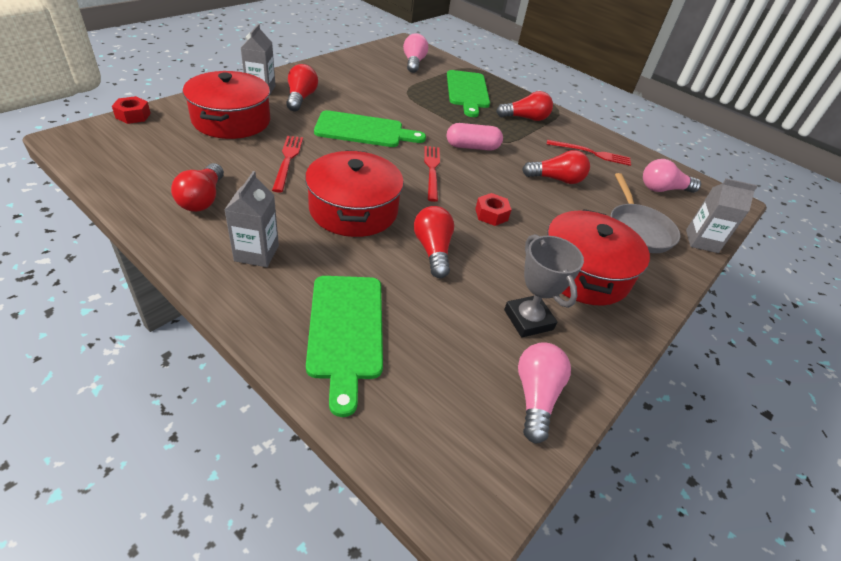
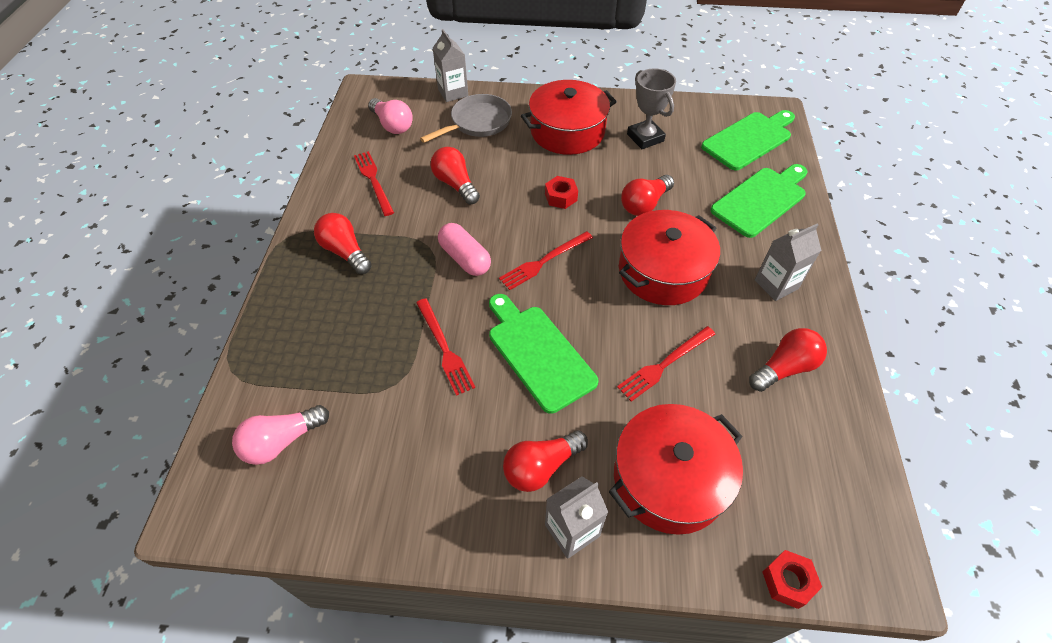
camera: 120 degrees left, 10 degrees up
(410, 111) = (444, 348): none -> red fork
(467, 91) = (324, 332): green cutting board -> green cutting board (749, 139)
(528, 320) = (645, 138): grey trophy -> grey trophy turned 60 degrees counterclockwise
(535, 396) = (694, 116): pink light bulb -> none

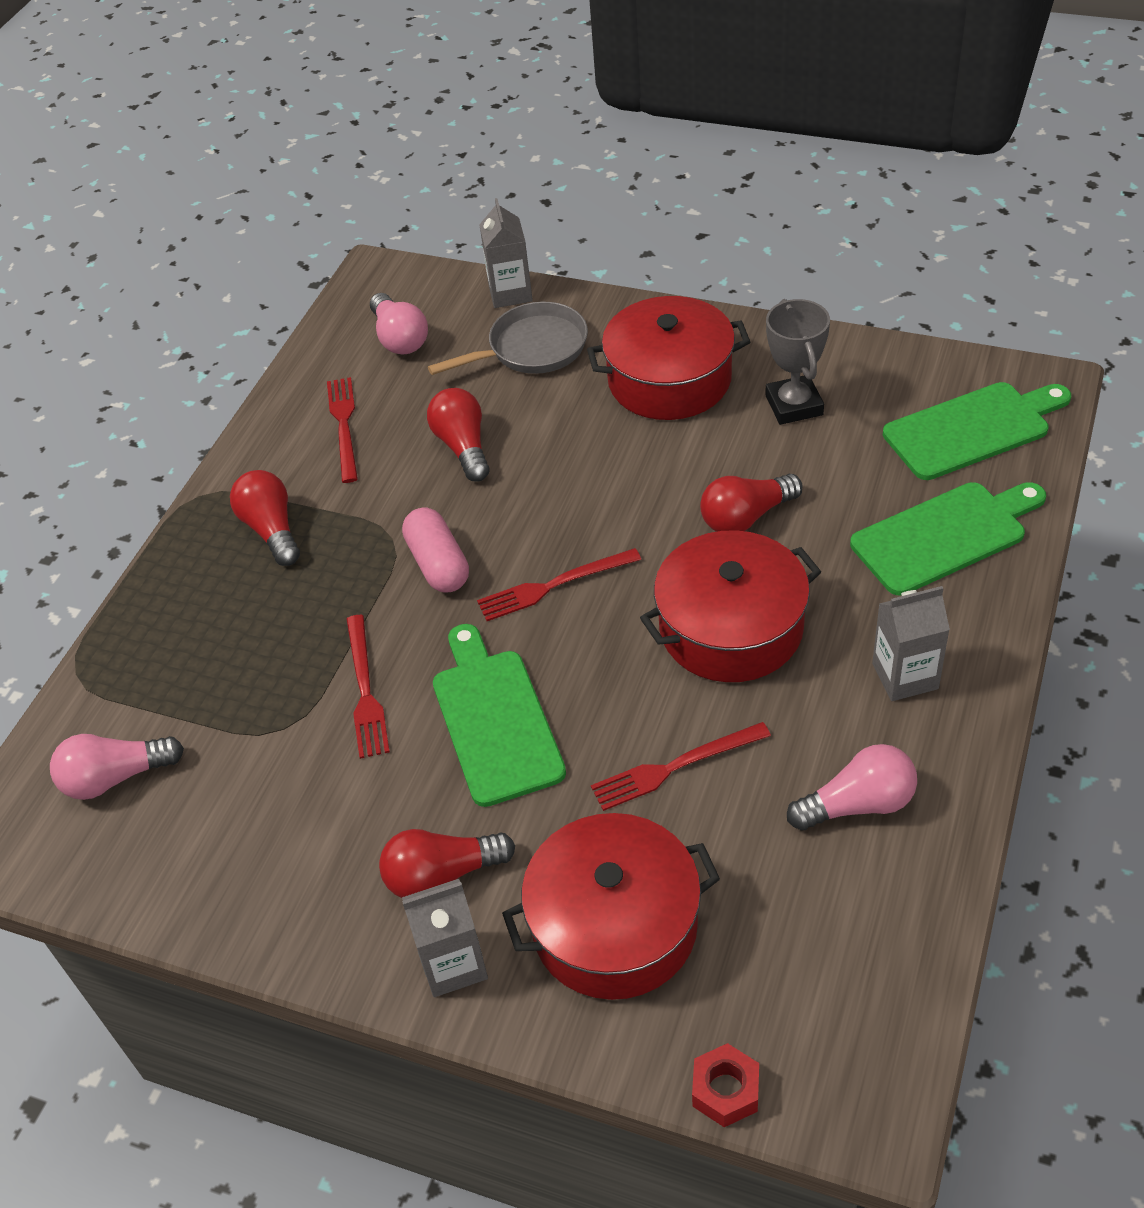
camera: 20 degrees right, 5 degrees down
(561, 197) = (617, 488): red nut -> none
(784, 368) = (858, 804): red light bulb -> pink light bulb

